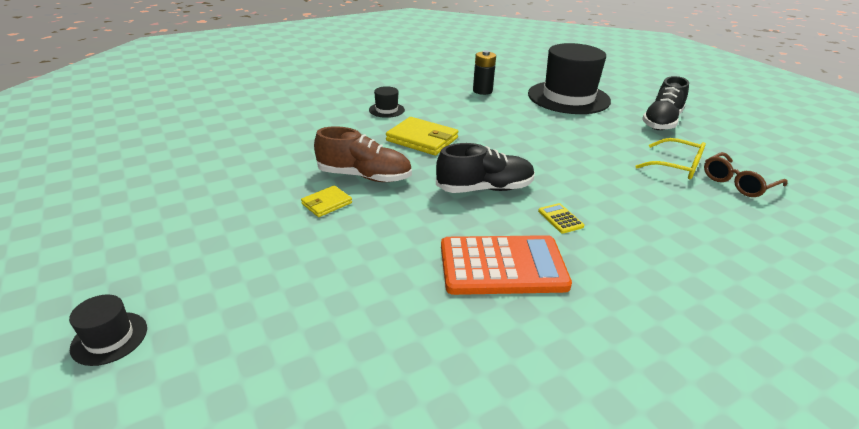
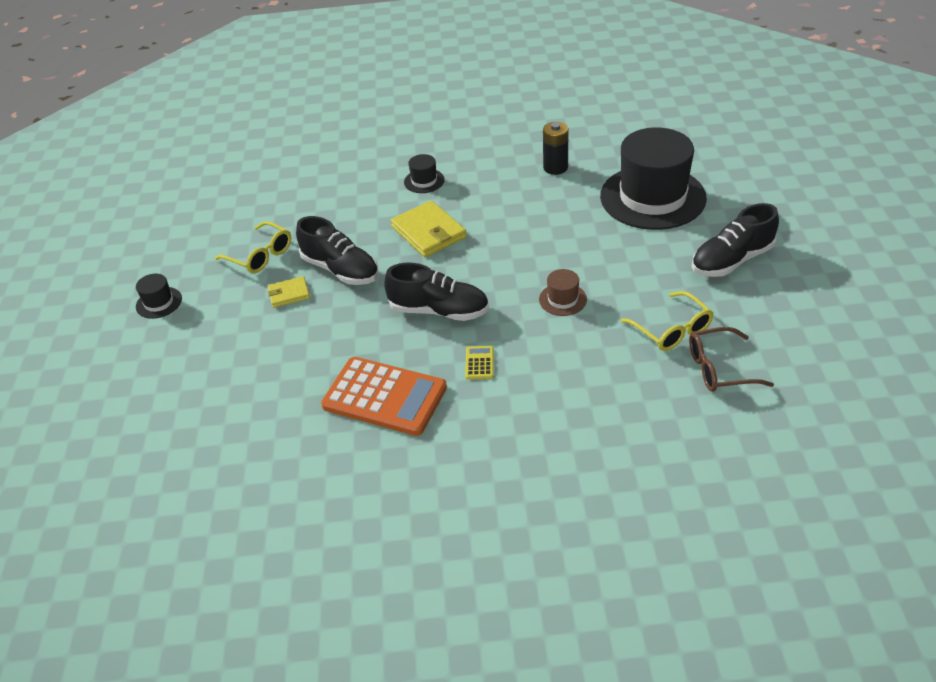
camera: 30 degrees right, 10 degrees up
(109, 338) = (85, 377): black hat -> black hat (159, 302)
(271, 179) = (260, 255): none -> yellow glasses
(364, 176) = (340, 269): brown shoe -> black shoe
(576, 163) = (562, 299): none -> brown hat

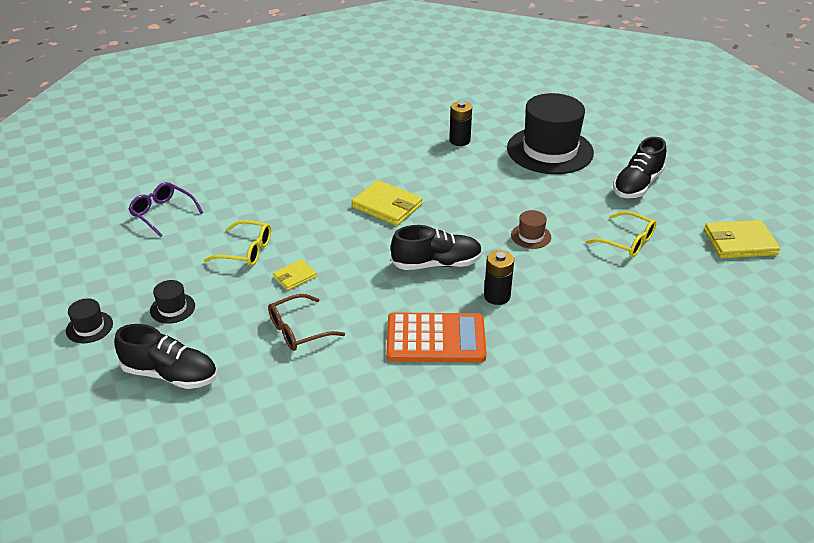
camera: 25 degrees left, 5 degrees down
(209, 199) = (163, 214): none -> purple glasses
(340, 269) = (329, 248): black shoe -> black shoe (170, 374)
(424, 181) = (356, 167): black hat -> black hat (89, 327)
(479, 363) = (497, 296): yellow calculator -> black battery
(720, 368) = (679, 261): brown glasses -> brown glasses (299, 330)
(815, 361) = (739, 242): none -> yellow wallet

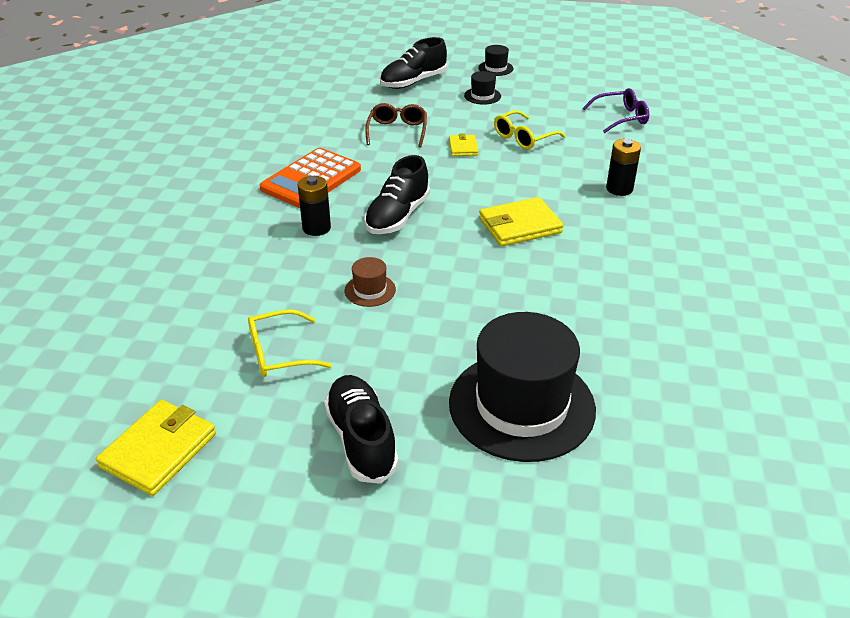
camera: 125 degrees right, 0 degrees up
(459, 140) = (616, 335): black battery -> black battery (619, 189)

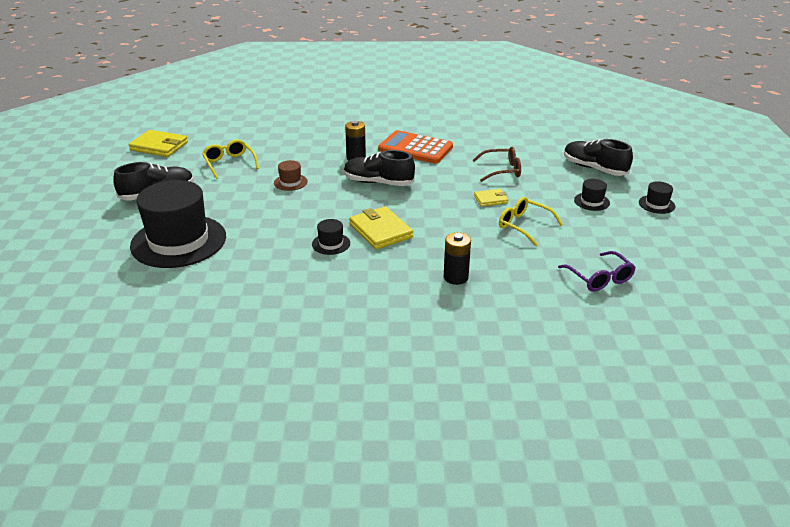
camera: 80 degrees right, 5 degrees down
(545, 264) = (331, 244): none -> black hat

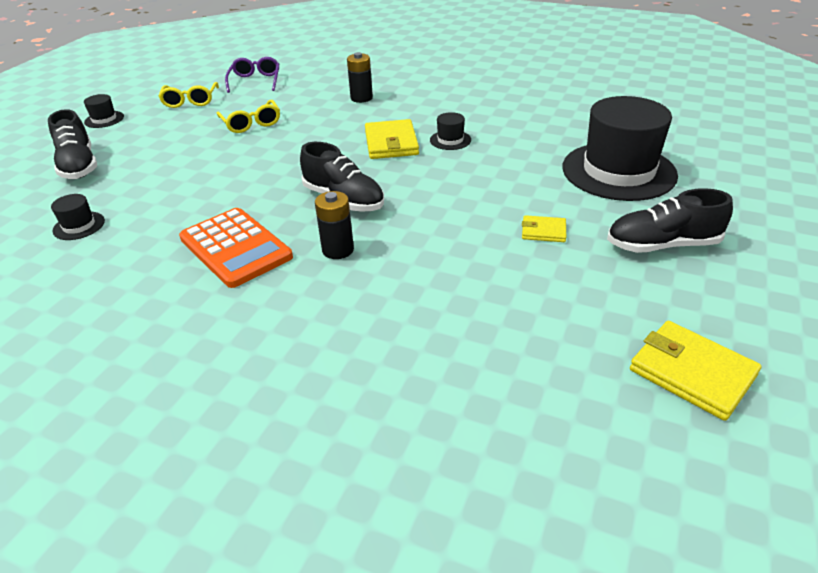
camera: 155 degrees left, 5 degrees up
(229, 164) = (545, 284): yellow glasses -> yellow glasses (190, 101)
(290, 182) = (459, 225): brown hat -> none
(490, 199) = (244, 153): yellow wallet -> yellow wallet (543, 231)
(501, 170) = (179, 185): brown glasses -> none
(591, 201) = (153, 132): black hat -> black hat (79, 226)

